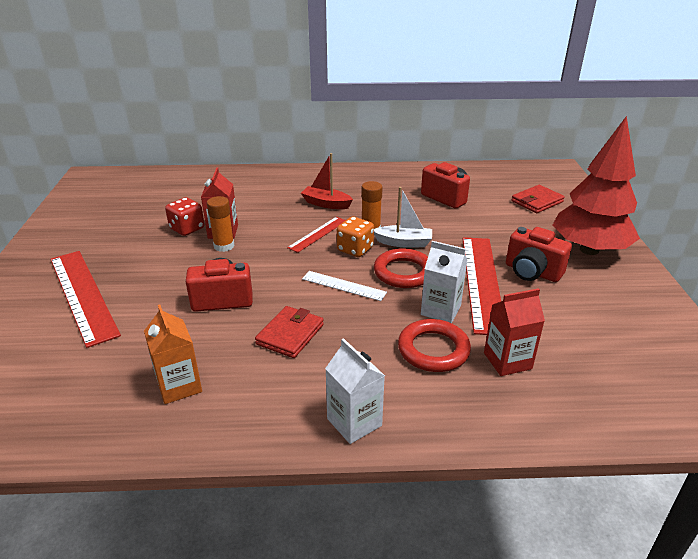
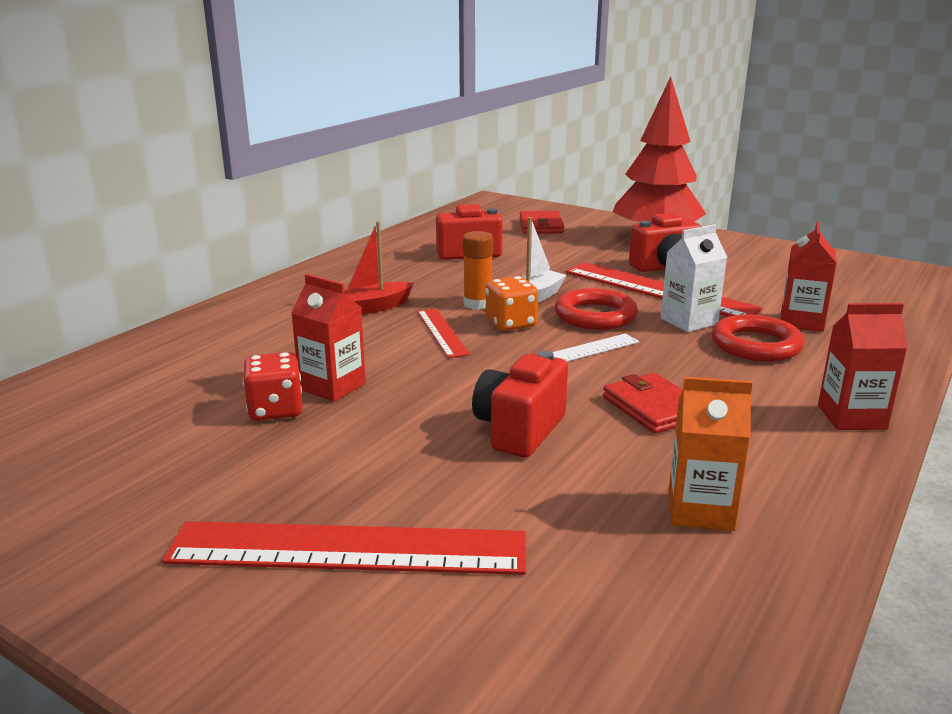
camera: 55 degrees left, 10 degrees down
(224, 246) = (376, 396): orange glue stick -> none
(354, 422) = (851, 417): white carton -> red carton

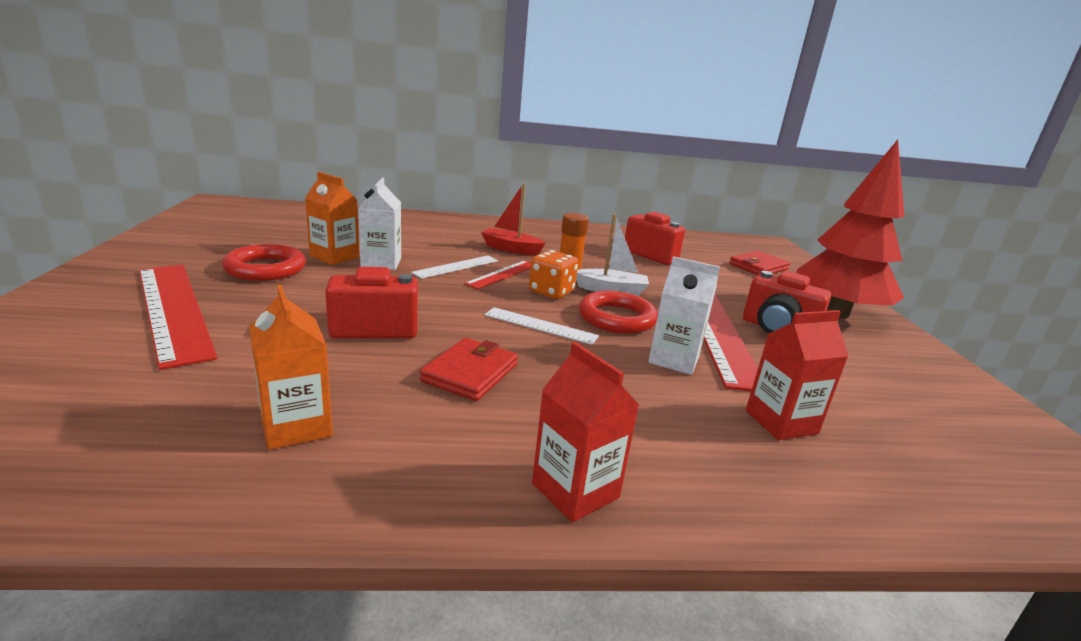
camera: 50 degrees right, 0 degrees up
(275, 410) = (334, 257): red dice -> orange carton
(332, 386) = (381, 263): red carton -> white carton
(393, 349) = (456, 266): none -> white ruler
(756, 345) = (675, 403): red ring -> red ring (265, 269)

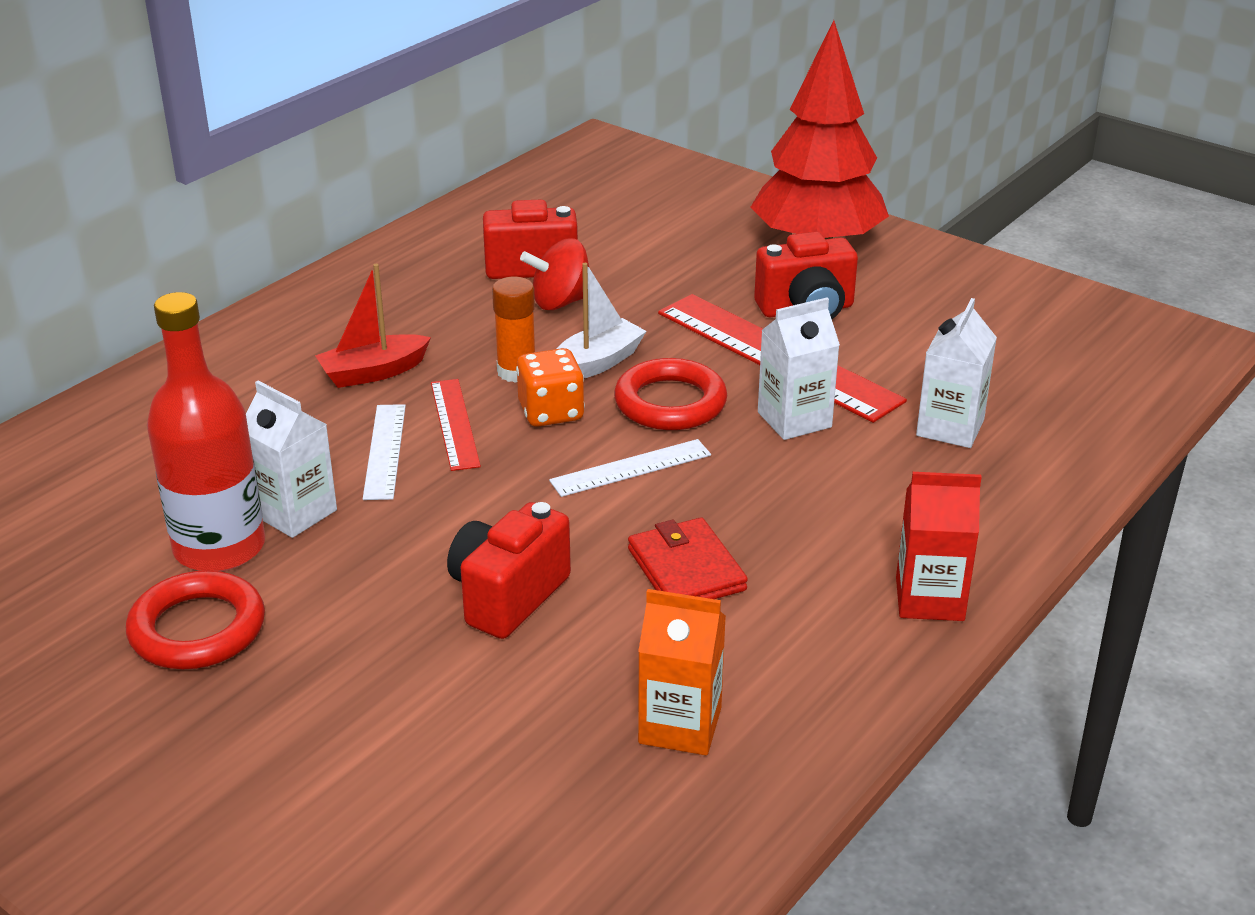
camera: 45 degrees left, 10 degrees up
(174, 310) = (272, 751): red ruler -> none
(334, 257) = (219, 547): orange carton -> red bottle
(641, 269) = (561, 302): none -> red spinning top
(758, 267) = (656, 209): red wallet -> none
(781, 422) = (950, 428): red carton -> white carton

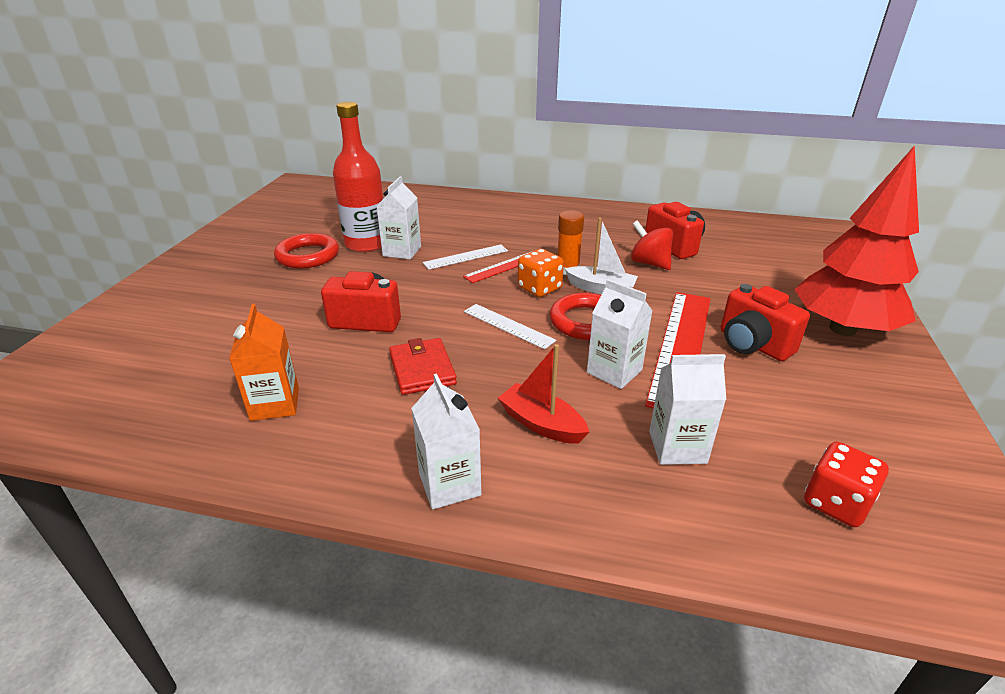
camera: 65 degrees right, 0 degrees up
(373, 372) = (528, 236): red boat -> red boat (541, 424)
(686, 570) = (422, 369): red wallet -> red wallet turned 60 degrees counterclockwise
(929, 599) = (449, 484): red carton -> white carton
(1067, 374) = (835, 503): none -> red dice

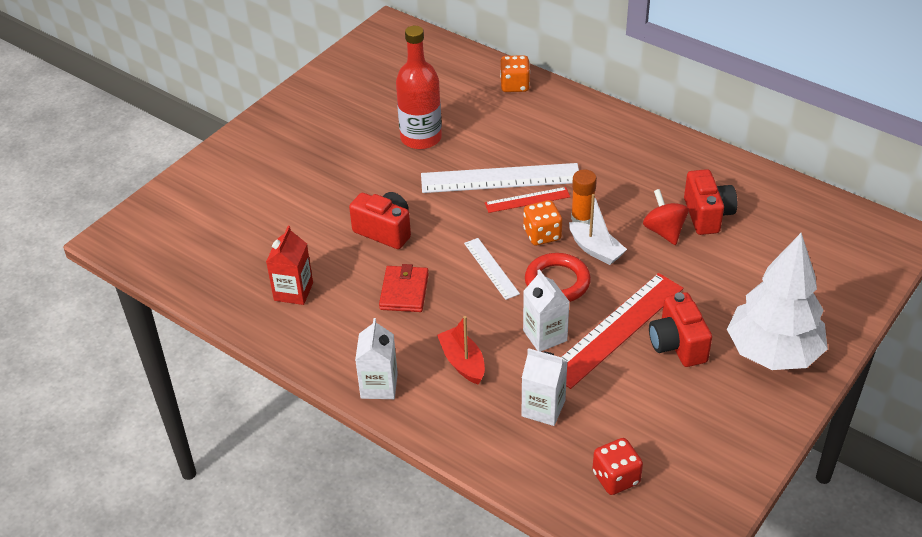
camera: 25 degrees right, 10 degrees up
(275, 404) = (293, 291): orange carton -> red carton
(308, 256) = (365, 141): red ring -> none
(402, 251) = (447, 156): white carton -> none
(435, 199) = (514, 85): none -> orange dice
(466, 257) = (500, 178): white ruler -> white ruler, size x1.90
(842, 329) = (772, 353): red tree -> white tree

